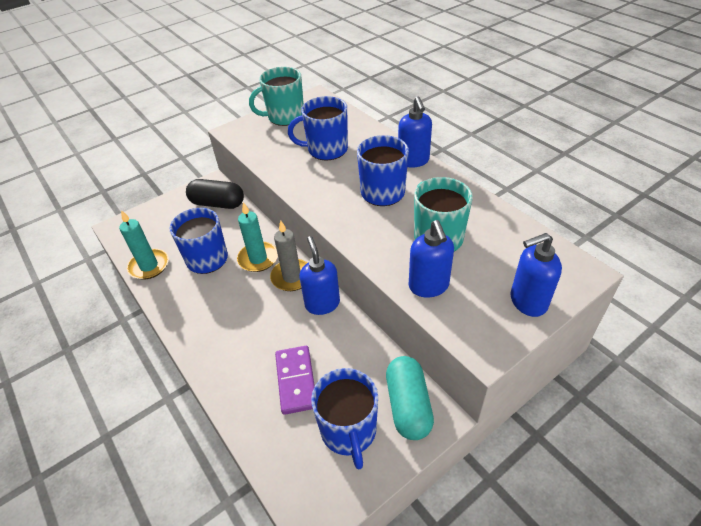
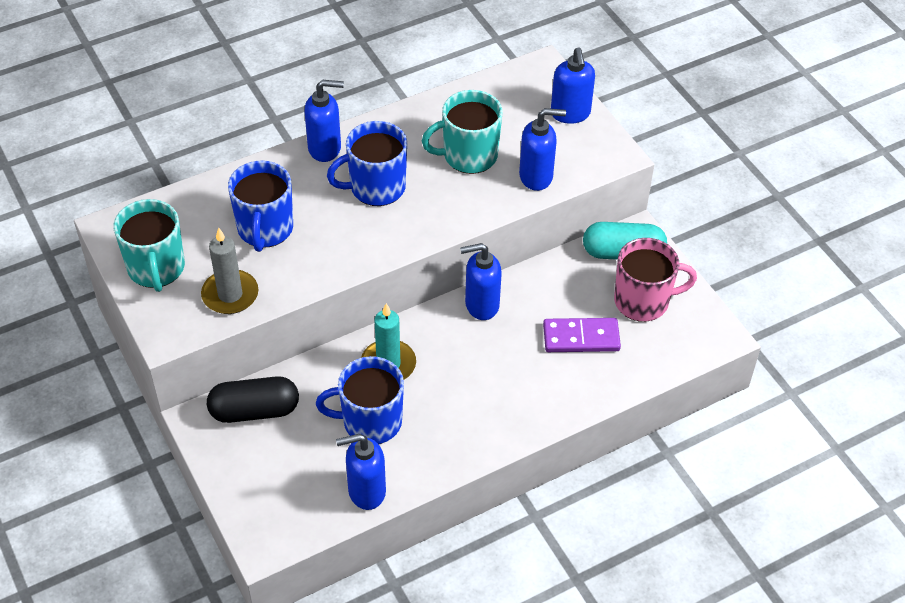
camera: 85 degrees left, 5 degrees up
(149, 266) = (366, 491): turquoise candle -> blue soap dispenser
(218, 204) = (254, 410): black capsule -> black capsule turned 60 degrees clockwise
(292, 277) = (431, 330): grey candle -> grey candle (230, 294)
(349, 431) = (643, 301): blue mug -> pink mug

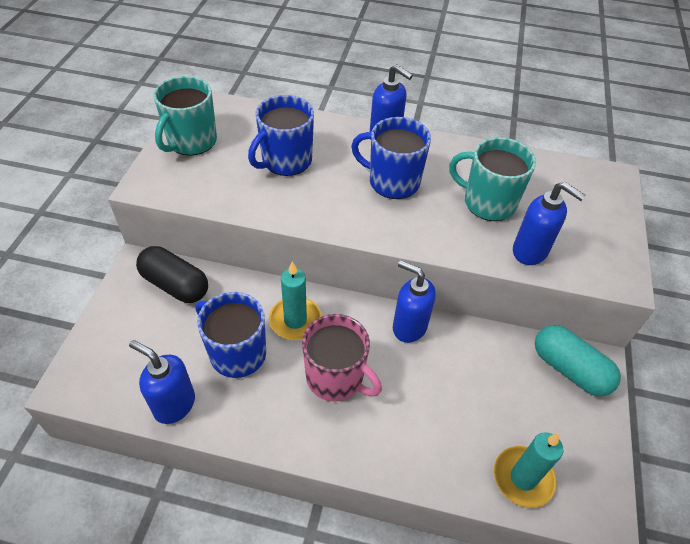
camera: 40 degrees right, 0 degrees up
(230, 294) = (213, 186): grey candle -> none
(570, 114) = (607, 223): blue soap dispenser -> none
(581, 338) = (465, 414): purple domino -> none
(643, 301) = (552, 424): pink mug -> pink mug (336, 377)
(654, 351) = (523, 478): none -> turquoise candle

